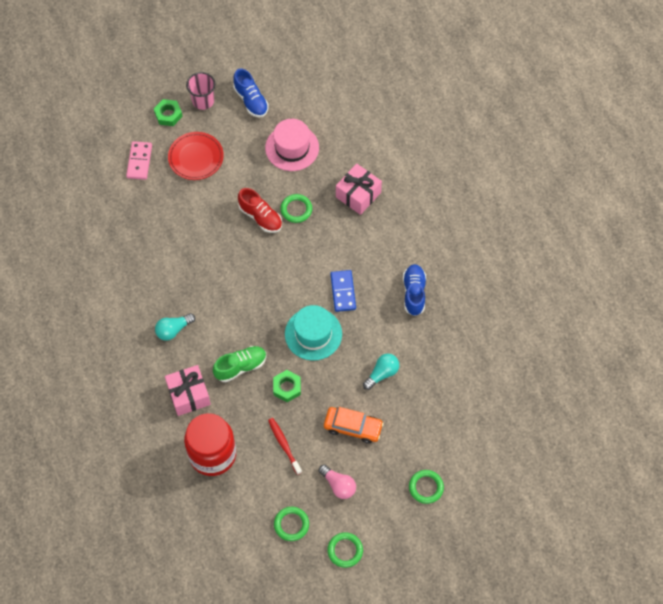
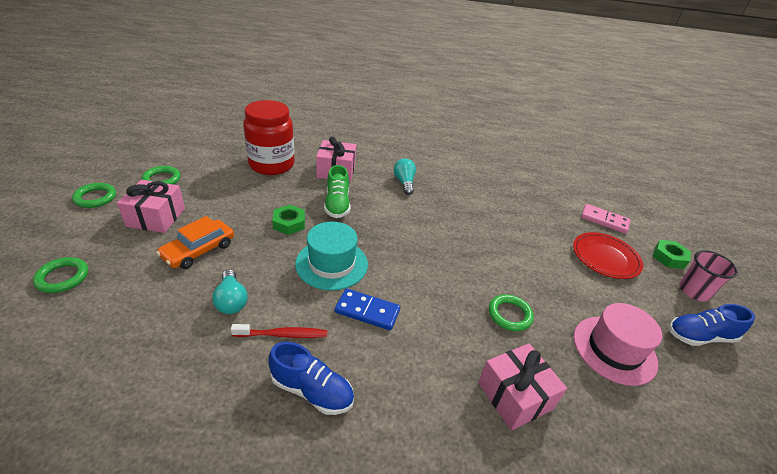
camera: 110 degrees right, 25 degrees down
(260, 217) = (509, 279): red shoe -> none
(284, 445) = (235, 201): red toothbrush -> red toothbrush (283, 335)
(338, 485) = (156, 217): pink light bulb -> pink gift

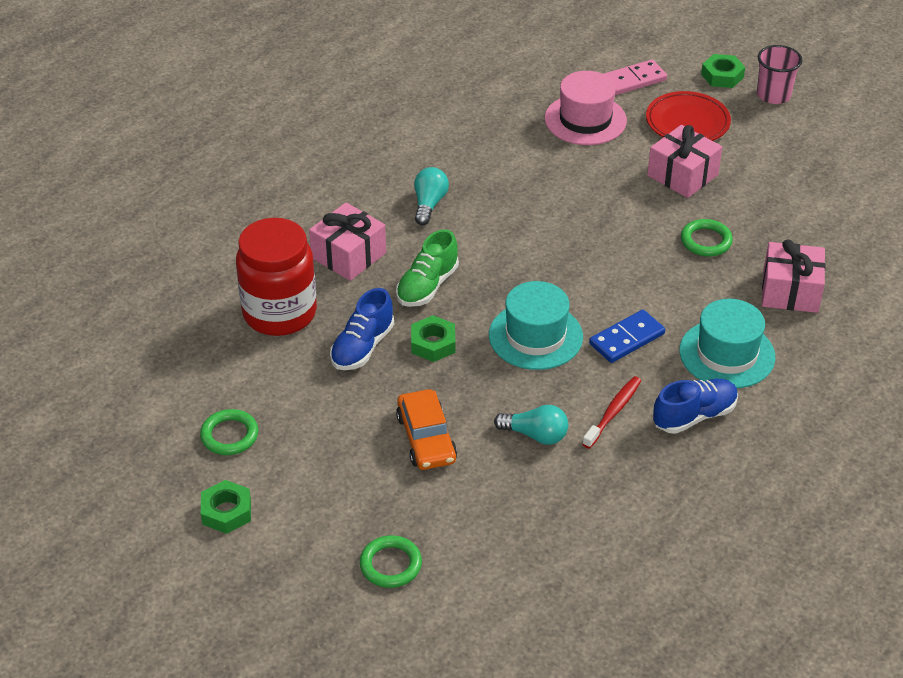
camera: 50 degrees left, 5 degrees up
(95, 198) = (226, 512): green ring -> green nut
(156, 217) = (324, 461): pink gift -> pink gift (682, 175)
(337, 204) = (427, 286): green shoe -> green shoe turned 90 degrees clockwise
(402, 382) = (727, 354): none -> turquoise hat
(404, 183) = (429, 204): turquoise light bulb -> turquoise light bulb turned 75 degrees clockwise
(614, 349) = (792, 199): pink hat -> pink hat (585, 120)
(699, 336) = (820, 134): blue shoe -> blue shoe (362, 347)

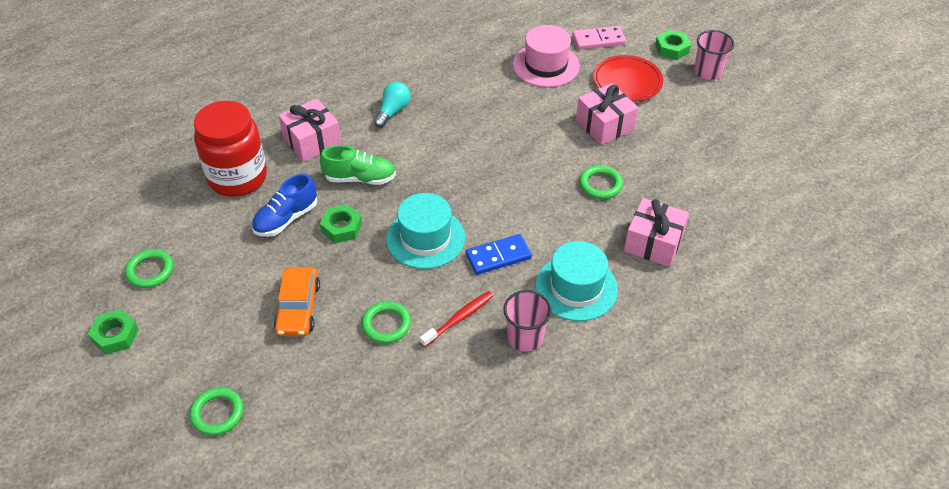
camera: 15 degrees right, 5 degrees up
(427, 286) = (360, 178): green shoe -> green shoe turned 135 degrees counterclockwise
(535, 435) = (386, 324): turquoise light bulb -> green ring
(694, 416) = (525, 337): blue shoe -> pink cup

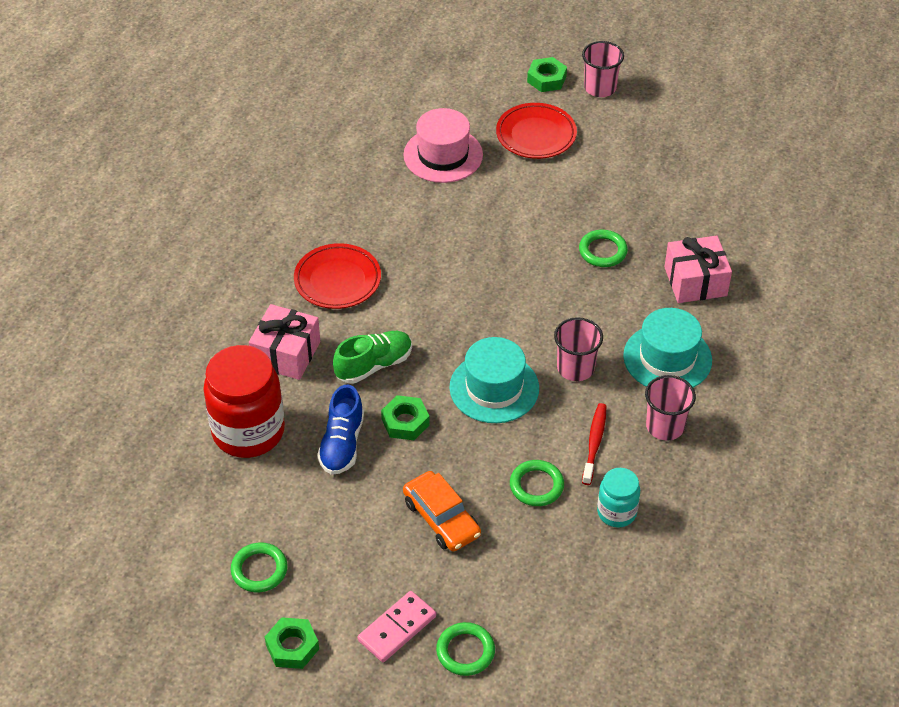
camera: 35 degrees left, 0 degrees up
(393, 111) = (337, 280): turquoise light bulb -> red plate
(425, 380) = (616, 512): none -> turquoise jar
(498, 256) = (575, 368): blue domino -> pink cup
(598, 40) = (469, 103): pink domino -> pink domino (397, 628)
(604, 125) = (554, 190): pink gift -> none

